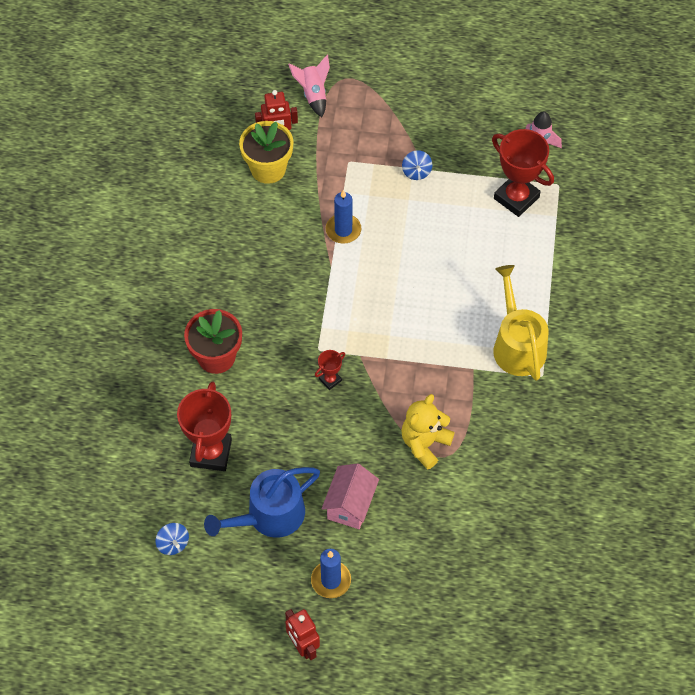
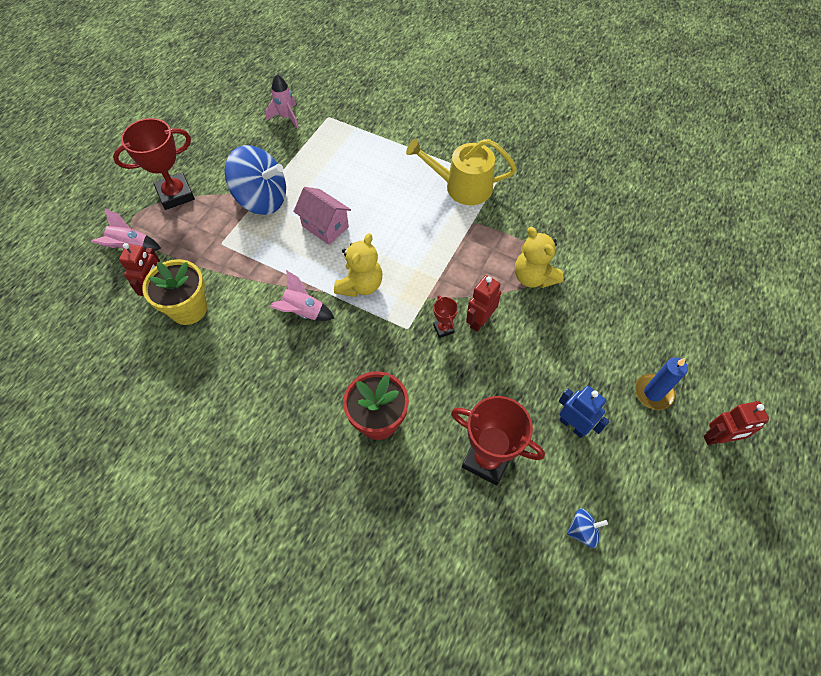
camera: 70 degrees left, 0 degrees up
(269, 515) = (572, 425): blue watering can -> blue robot
(301, 258) = (303, 312): none -> pink rocket
(343, 230) = (290, 270): blue candle -> none
(350, 294) = (360, 285): none -> yellow teddy bear
(350, 505) = (579, 353): pink house -> pink house (325, 226)
(352, 408) = (479, 321): none -> red robot
(416, 172) = (262, 199): blue spinning top -> blue spinning top, size x2.38
(516, 198) = (325, 144): red trophy -> red trophy (176, 194)

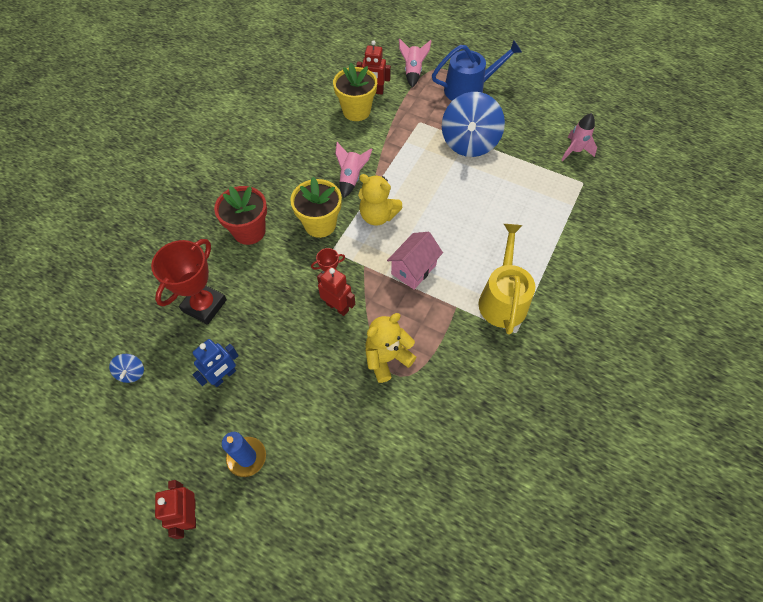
camera: 90 degrees right, 0 degrees up
(176, 194) = (469, 89): red trophy -> blue watering can
(325, 226) = (441, 188): pink house -> pink house (413, 269)
(370, 342) = (320, 224): none -> yellow flower pot

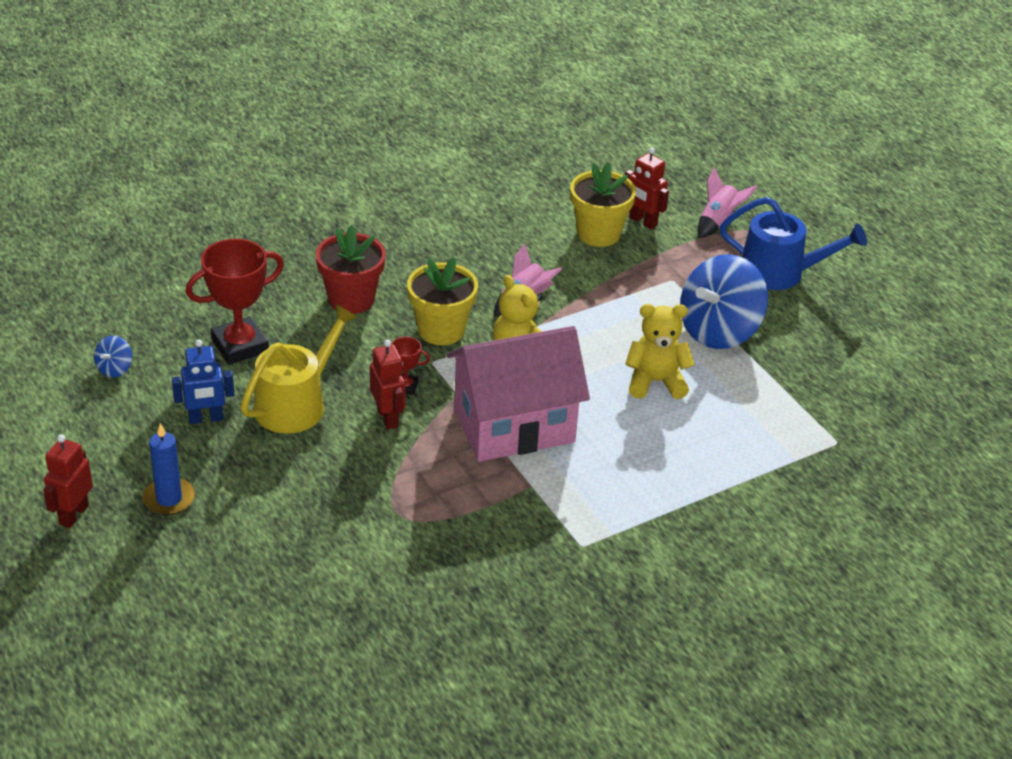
camera: 30 degrees right, 20 degrees down
(387, 358) = (400, 492): yellow teddy bear -> yellow teddy bear (655, 382)
(413, 269) = (514, 426): pink house -> pink house, size x1.87
(503, 299) = (598, 506): yellow watering can -> yellow watering can (296, 404)
(575, 151) = (863, 404): pink rocket -> none

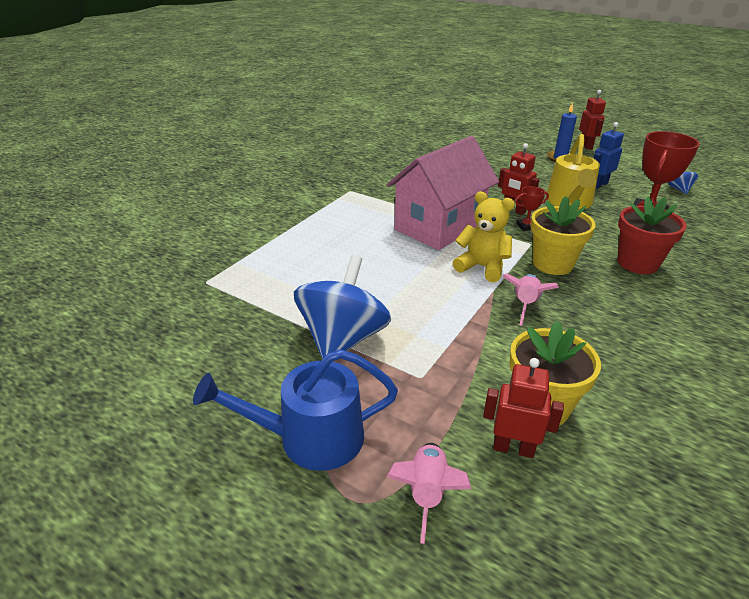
camera: 155 degrees right, 5 degrees down
(655, 382) = (369, 280): yellow teddy bear -> none

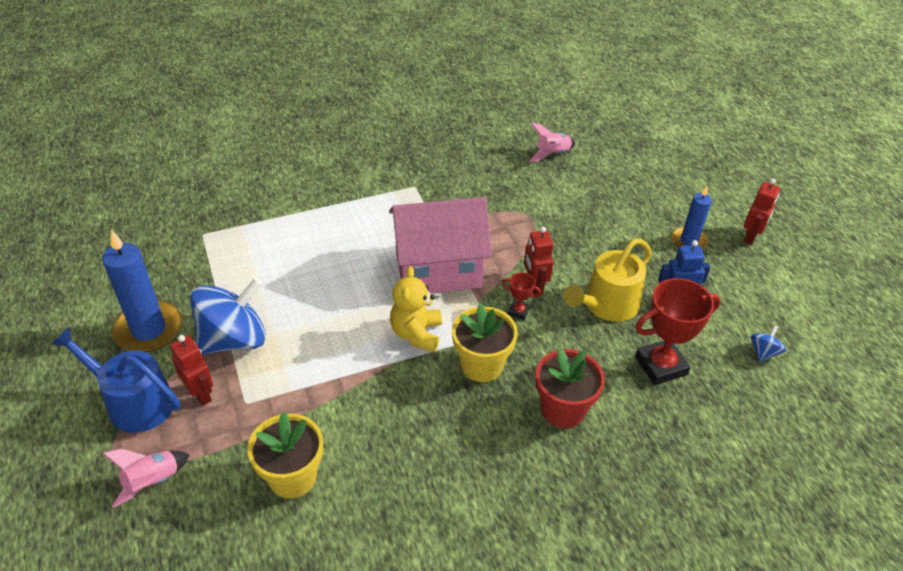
camera: 35 degrees right, 10 degrees up
(245, 372) = (149, 330): none -> blue candle
(482, 267) = (416, 334): yellow teddy bear -> yellow teddy bear turned 150 degrees counterclockwise
(513, 448) = (236, 491): red robot -> red robot (200, 394)
(525, 305) = (399, 391): pink rocket -> pink rocket (552, 154)

